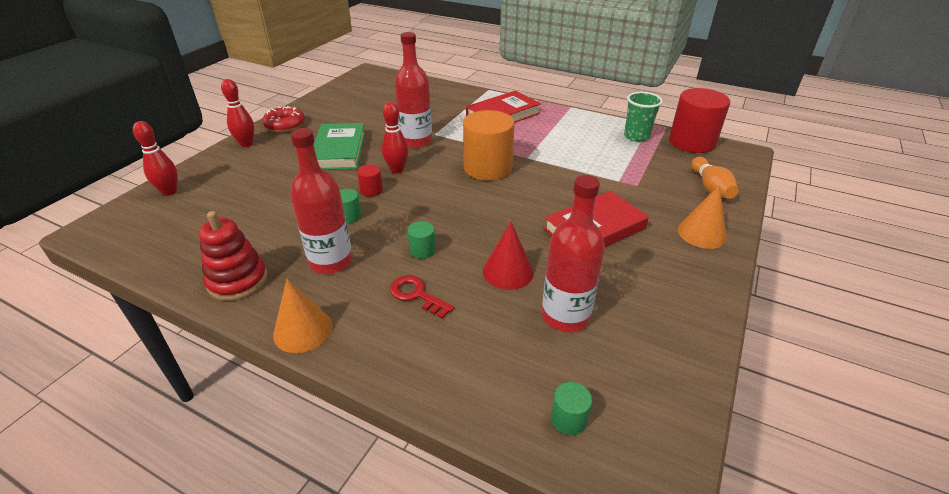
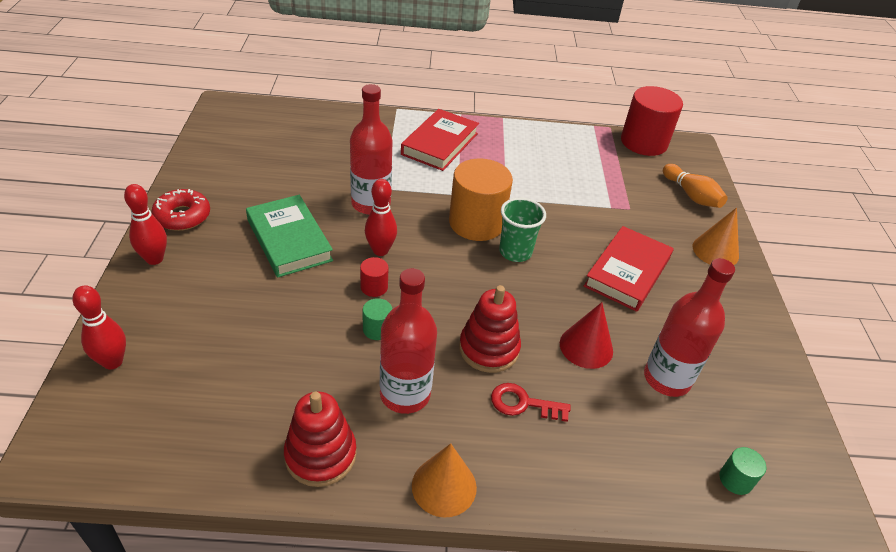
camera: 30 degrees left, 5 degrees up
(422, 250) = (489, 349): green cylinder -> red stacking toy
(636, 136) = (591, 146): green cup -> green cup (515, 252)

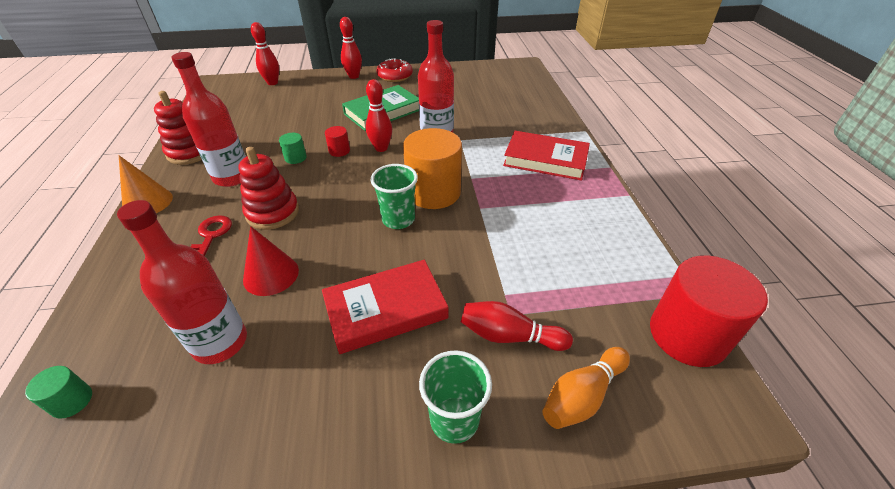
camera: 85 degrees right, 0 degrees up
(627, 272) = (386, 310): red book -> red book turned 45 degrees counterclockwise
(649, 214) = (509, 336): none -> red bowling pin
(715, 251) = (454, 420): orange cone -> green cup

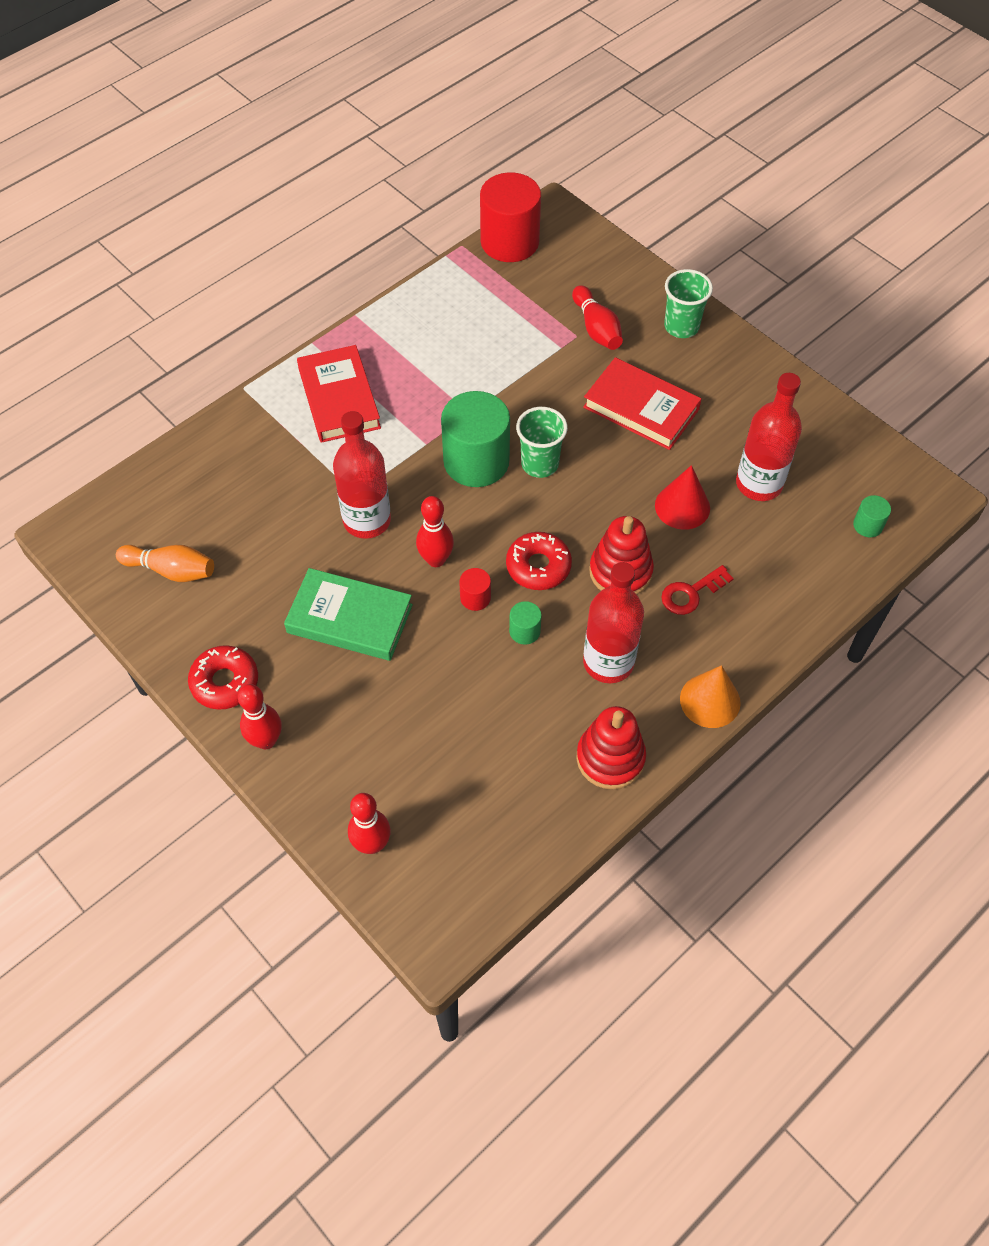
camera: 125 degrees left, 15 degrees up
(325, 181) = (538, 566): none -> red donut
(433, 192) = (476, 461): orange cylinder -> green cylinder
(582, 395) = (608, 277): orange bowling pin -> orange bowling pin (171, 570)

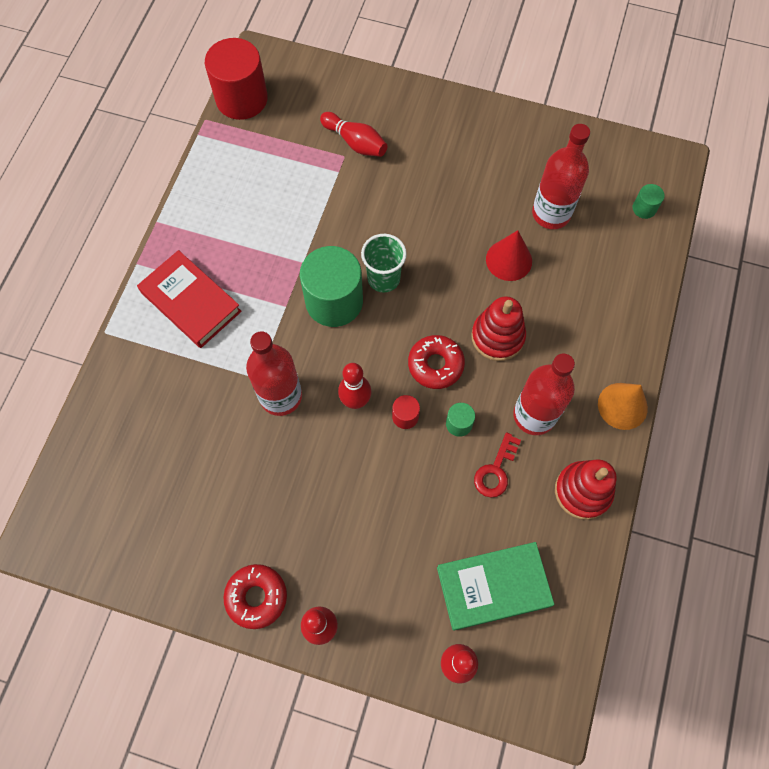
camera: 30 degrees left, 10 degrees up
(171, 570) = (149, 525): orange bowling pin -> none
(349, 619) = (321, 487): green book -> green book (493, 587)
(641, 408) = (429, 194): red book -> none
(681, 327) = (417, 111): green cup -> none
(691, 593) = (557, 327): red key -> red key (495, 470)

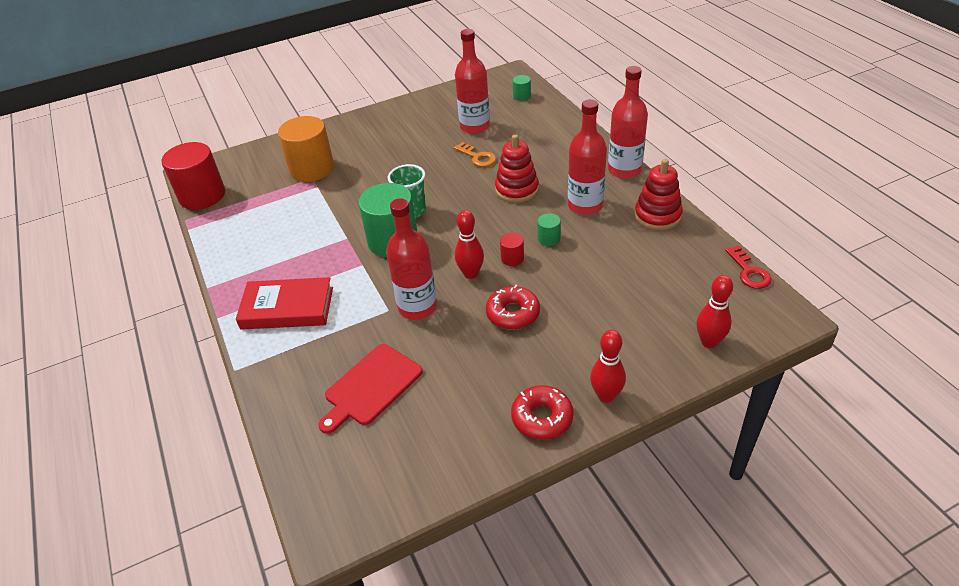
camera: 40 degrees left, 25 degrees down
(175, 444) = (371, 387): none -> red cutting board
(355, 142) = (312, 169): red bowling pin -> orange cylinder
(435, 365) = (498, 224): red donut -> red donut (513, 313)
(493, 587) = (674, 291): green book -> none
(495, 470) = (599, 242): red key -> red key (749, 272)
(509, 260) = (477, 157): red cone -> orange key
(622, 406) = (624, 170): orange cone -> red bottle

